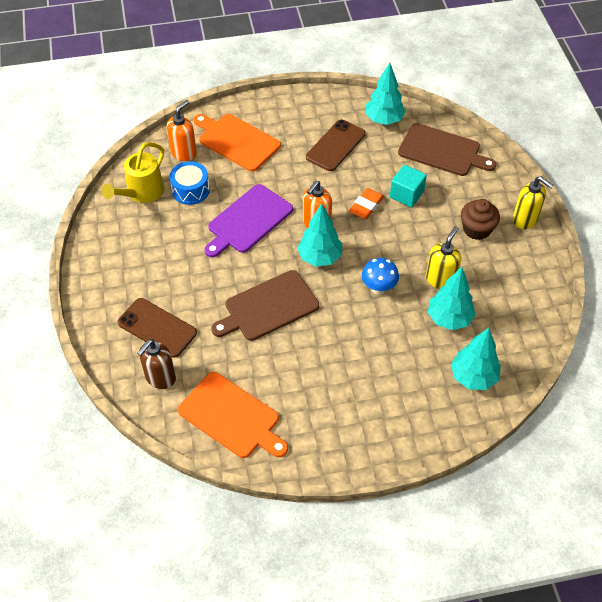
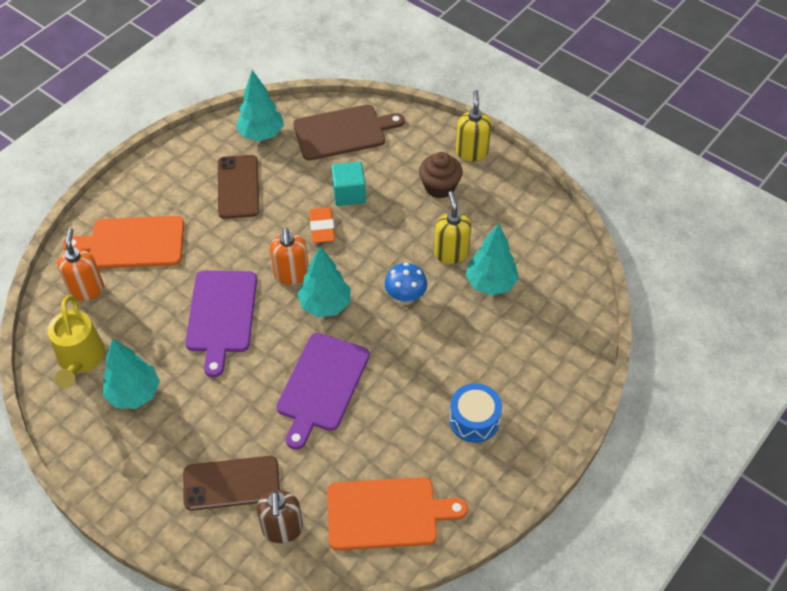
camera: 40 degrees left, 0 degrees up
(190, 190) = (131, 323): blue drum -> blue drum (474, 420)
(268, 307) = (322, 385): brown cutting board -> purple cutting board
(473, 377) = (557, 321): turquoise tree -> turquoise tree (134, 394)
(525, 220) = (471, 152): yellow soap dispenser -> yellow soap dispenser turned 90 degrees counterclockwise

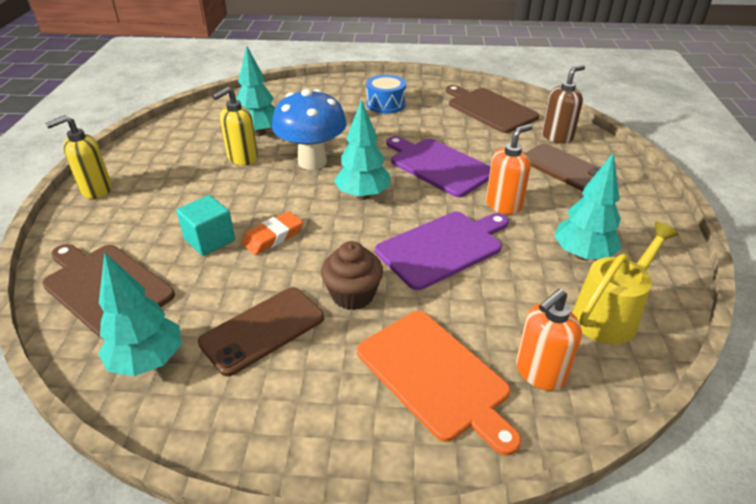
camera: 125 degrees left, 15 degrees down
(291, 275) = (350, 228): orange soap dispenser -> orange soap dispenser (504, 205)
(322, 385) = (438, 166): purple cutting board -> purple cutting board turned 120 degrees counterclockwise
(387, 513) = (489, 109): orange cutting board -> brown cutting board
(405, 298) = (312, 162): blue mushroom -> blue mushroom, size x1.73
(439, 187) = (160, 191): brown cupcake -> brown cupcake (353, 295)

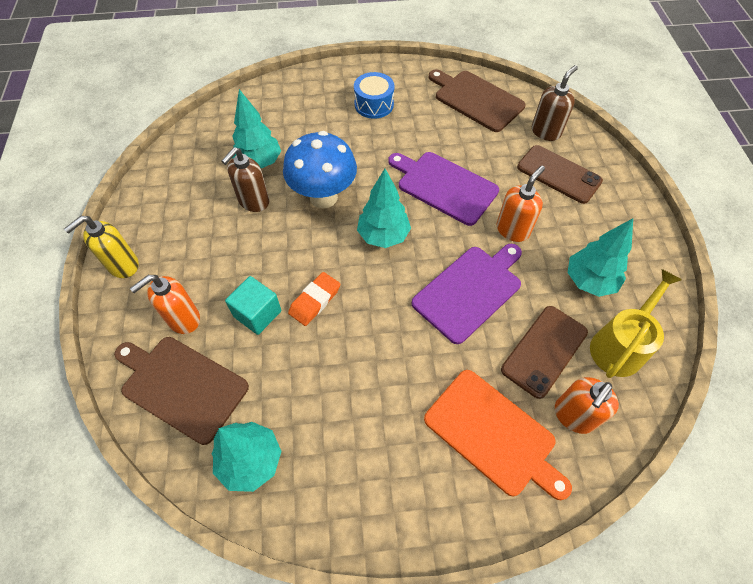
camera: 10 degrees left, 20 degrees up
(133, 235) = (183, 319): none -> orange soap dispenser
(242, 158) = (253, 201): yellow soap dispenser -> brown soap dispenser
(263, 330) = (339, 411): brown phone -> brown phone (544, 351)
(353, 295) = (405, 358): brown cupcake -> none

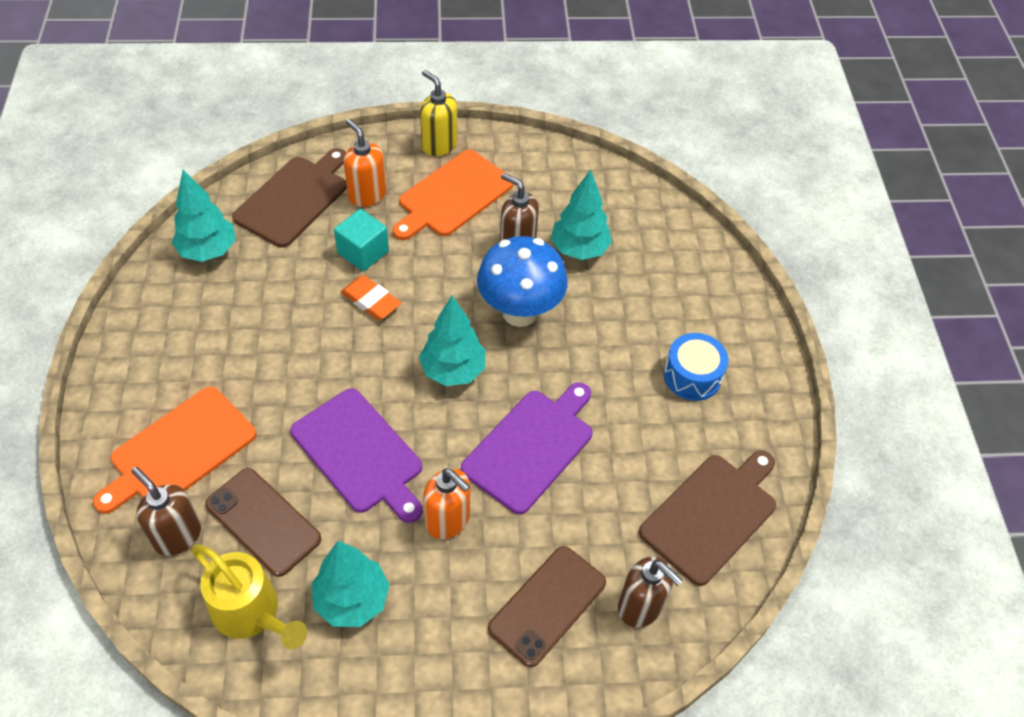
camera: 90 degrees right, 5 degrees down
(192, 249) = (453, 196): none -> orange cutting board
(573, 416) = (177, 535): orange soap dispenser -> brown soap dispenser

